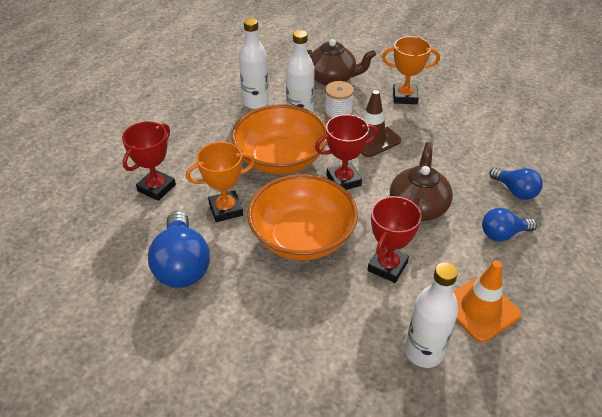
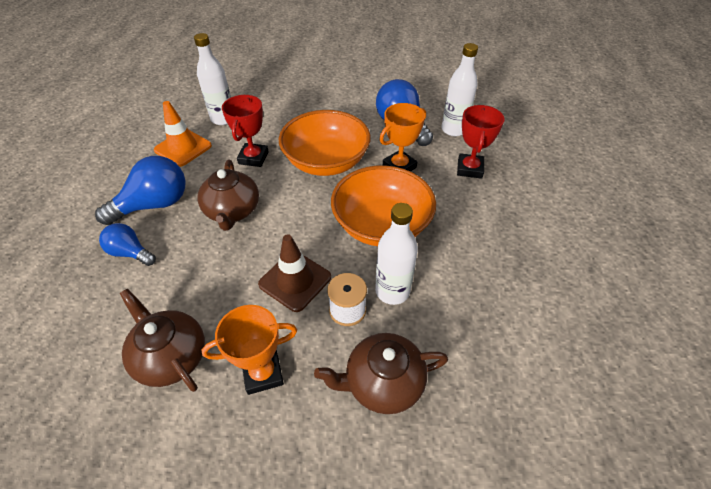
camera: 160 degrees right, 5 degrees up
(255, 102) = (458, 296): white bottle -> white bottle (453, 130)
(343, 180) = (309, 218): red trophy -> none
(466, 117) = (171, 356): none -> brown teapot
(502, 234) = (154, 205): blue light bulb -> blue light bulb, size x1.68

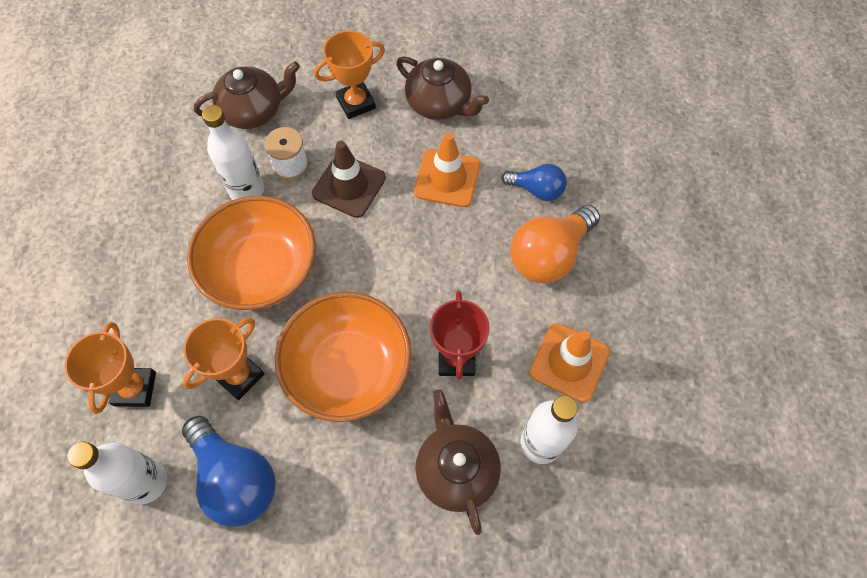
camera: 170 degrees right, 15 degrees up
(154, 205) = (549, 255): blue light bulb -> orange light bulb
(203, 274) = (447, 178): none -> orange traffic cone
(232, 211) = (448, 261): brown teapot -> brown teapot (456, 469)
(470, 169) = (135, 389): red trophy -> orange trophy

